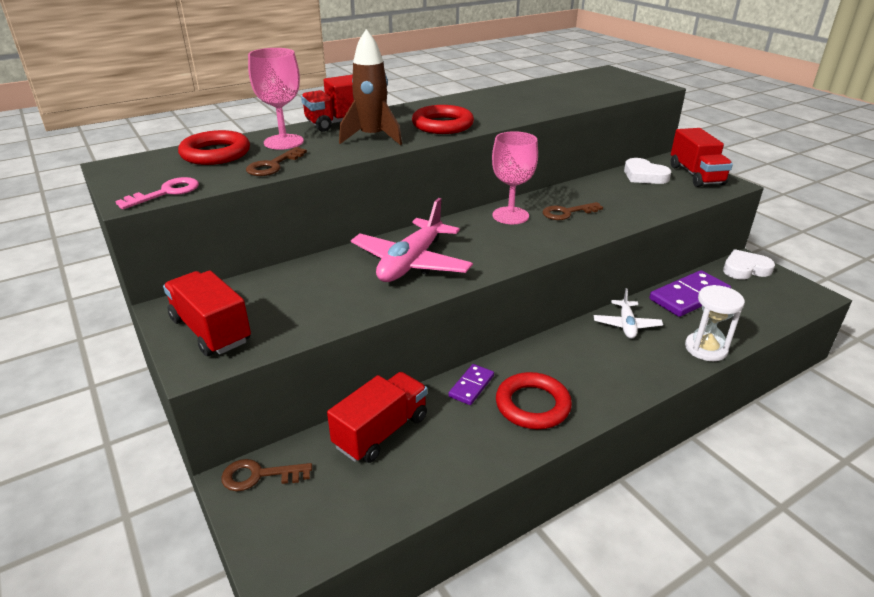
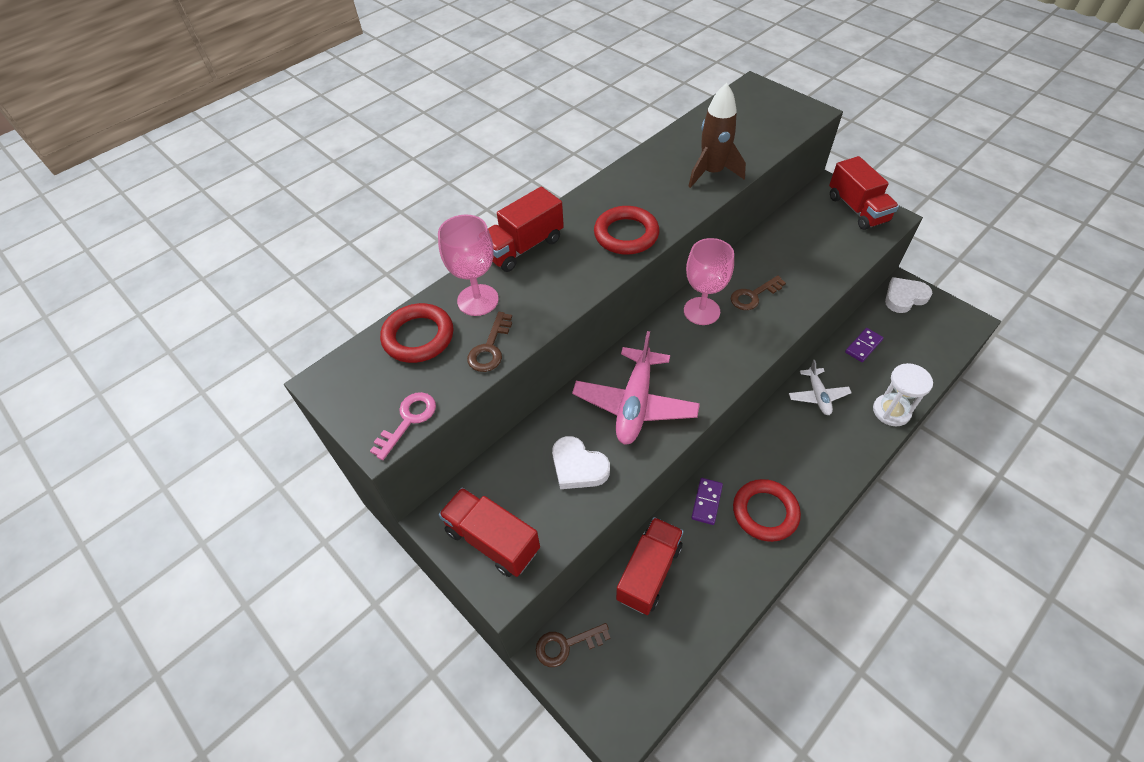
camera: 10 degrees left, 20 degrees up
(372, 137) = (565, 274): brown rocket -> brown rocket (712, 173)
(644, 176) = (808, 219): white heart -> white heart (578, 467)
(689, 297) = (863, 346): purple domino -> purple domino, size x0.55

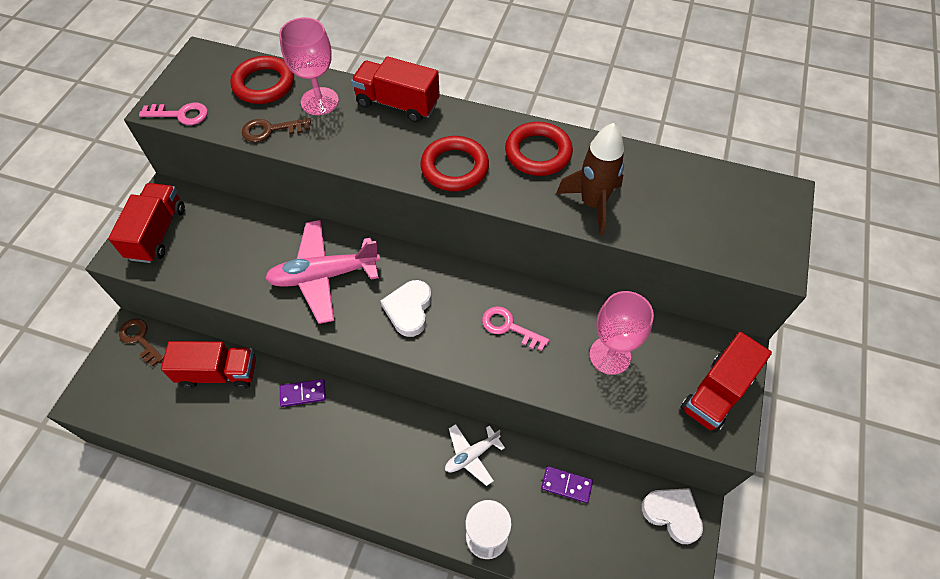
camera: 60 degrees right, 5 degrees up
(578, 467) = (242, 260): white heart -> white heart (409, 309)
(701, 311) = (463, 289): pink goblet -> pink goblet (610, 355)
(753, 296) = (509, 327): brown key -> pink key
(765, 512) = (310, 446): red ring -> red ring (538, 153)

